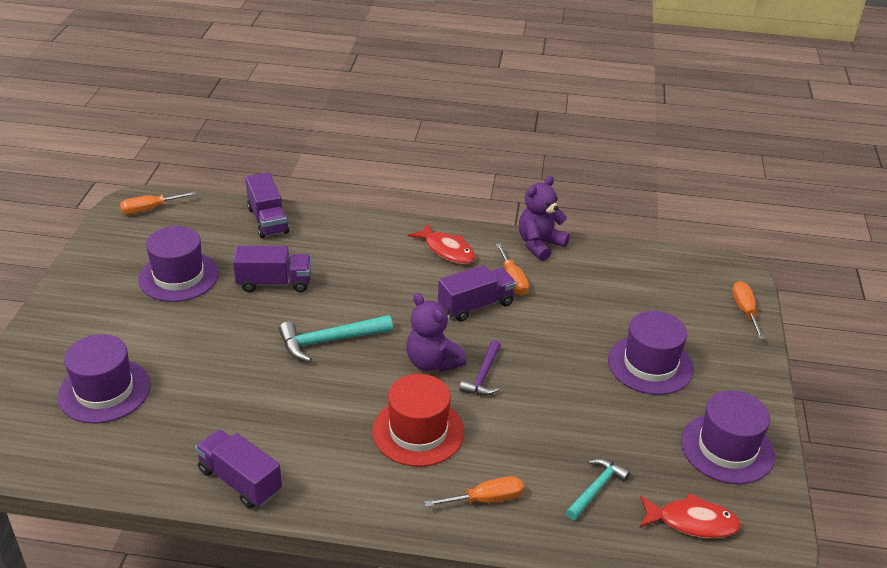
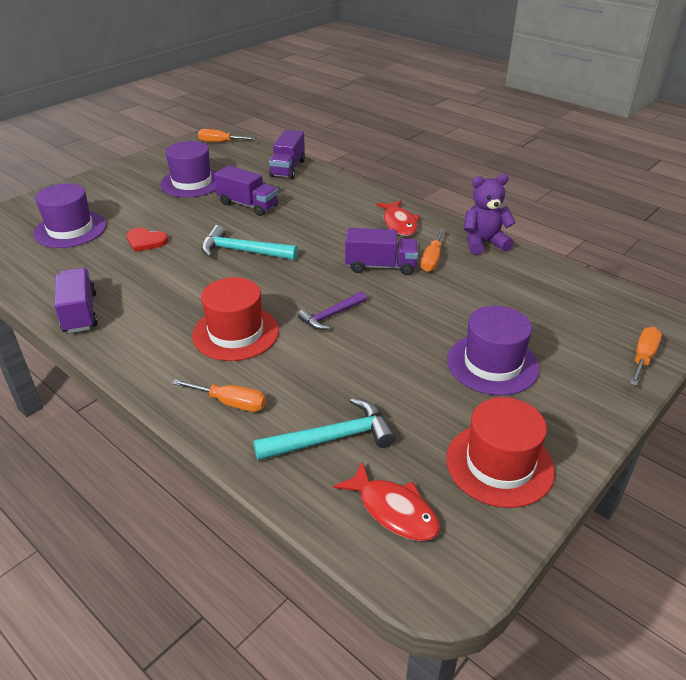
camera: 35 degrees right, 0 degrees up
(212, 370) = (146, 241): none -> red heart
(432, 362) = (301, 291): purple teddy bear -> none
(596, 489) = (332, 439): turquoise hammer -> turquoise hammer, size x1.51
(727, 448) = (499, 464): purple hat -> red hat

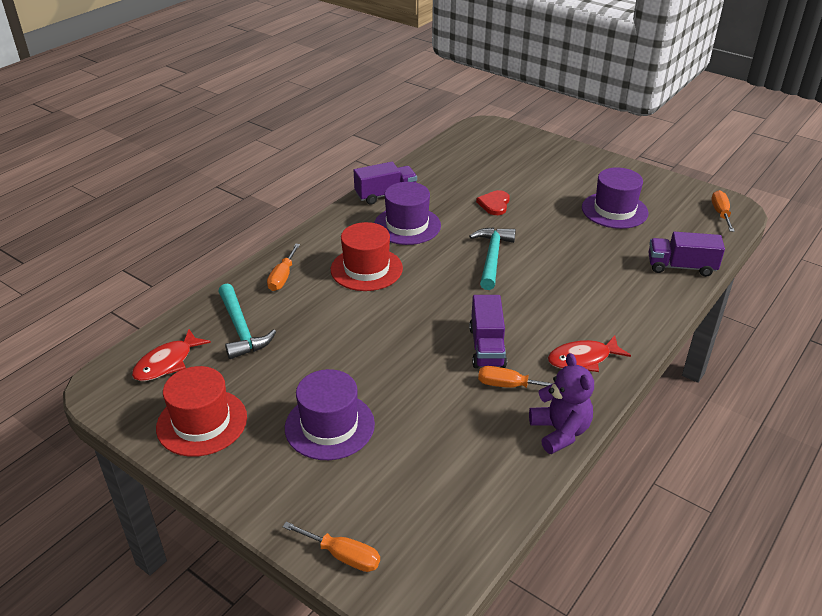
camera: 85 degrees right, 0 degrees up
(70, 229) = (502, 166): purple hat -> purple hat (407, 225)
(248, 205) = (582, 250): purple truck -> none
(331, 315) = (396, 318): purple hammer -> none

